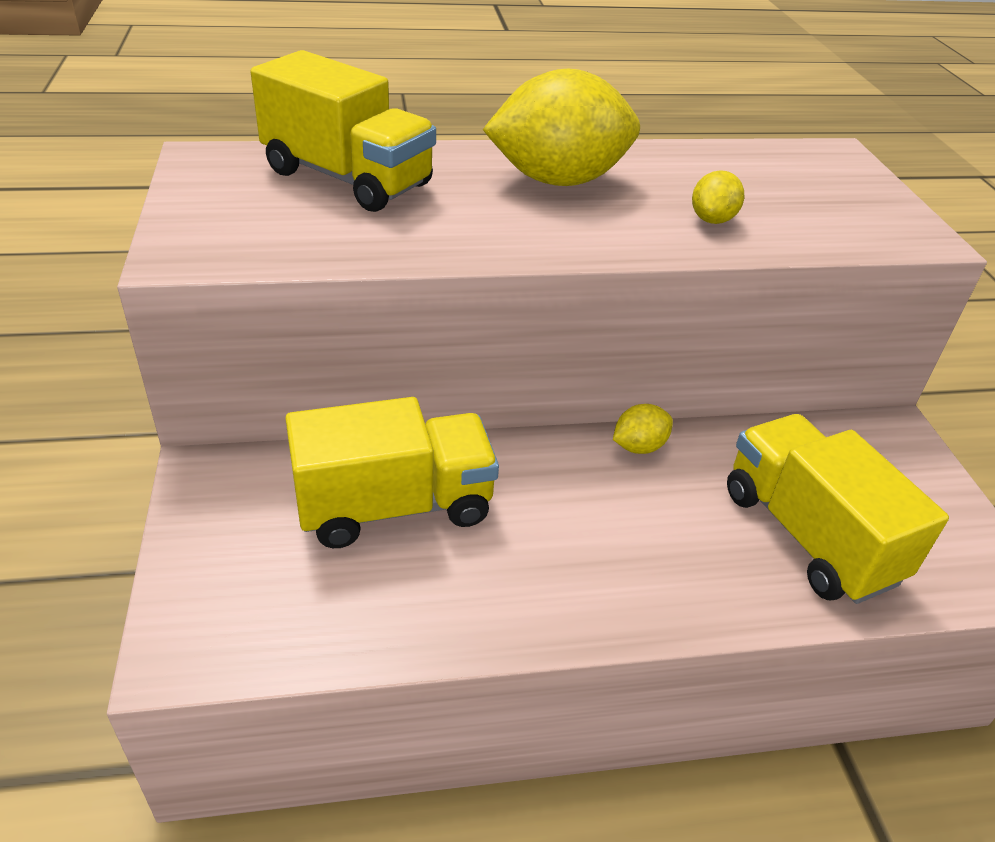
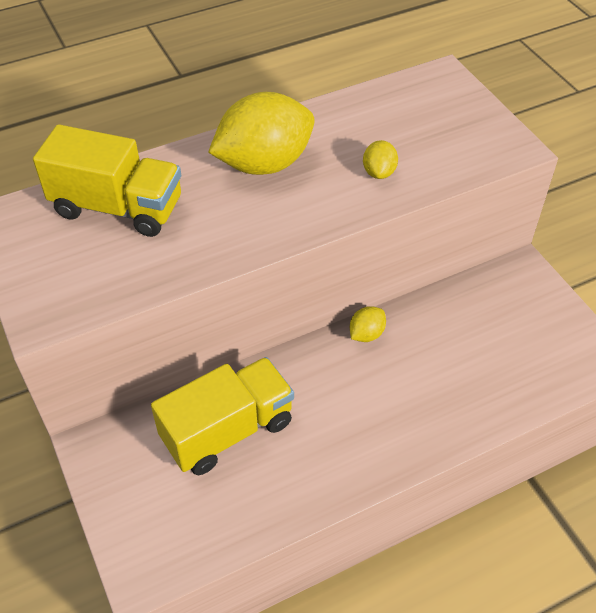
camera: 15 degrees left, 10 degrees up
(808, 535) = (487, 368): yellow truck -> none

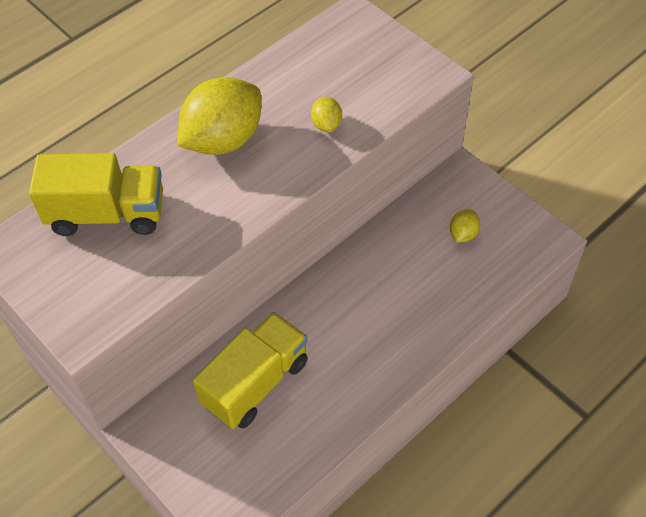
camera: 15 degrees left, 5 degrees up
(366, 334) = (346, 266): yellow lemon -> yellow lemon (463, 234)

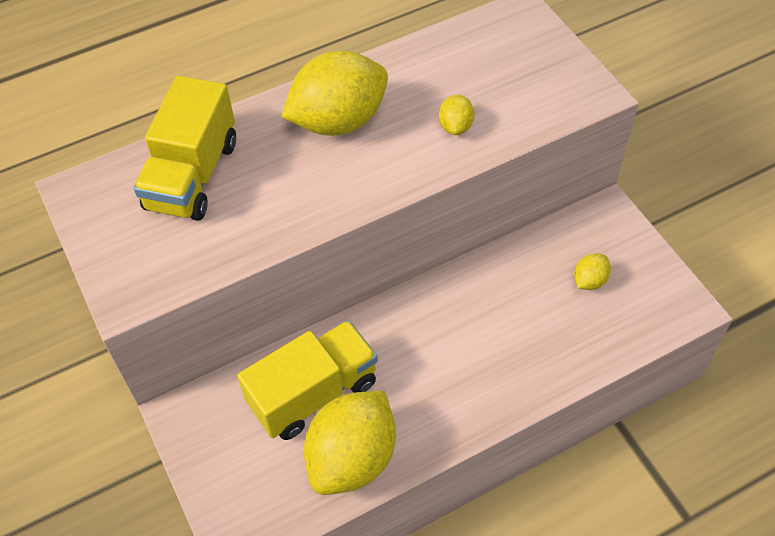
camera: 15 degrees right, 0 degrees up
(107, 214) = (192, 175): yellow truck -> yellow truck turned 90 degrees clockwise
(305, 430) = (352, 458): none -> yellow lemon

